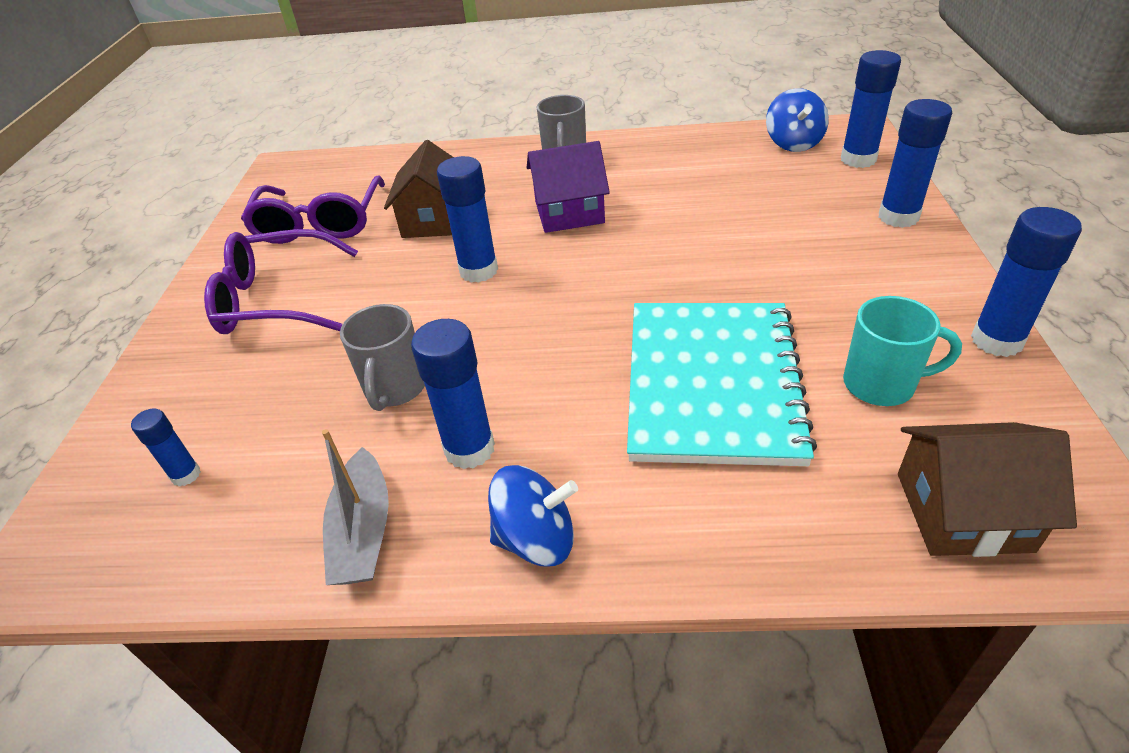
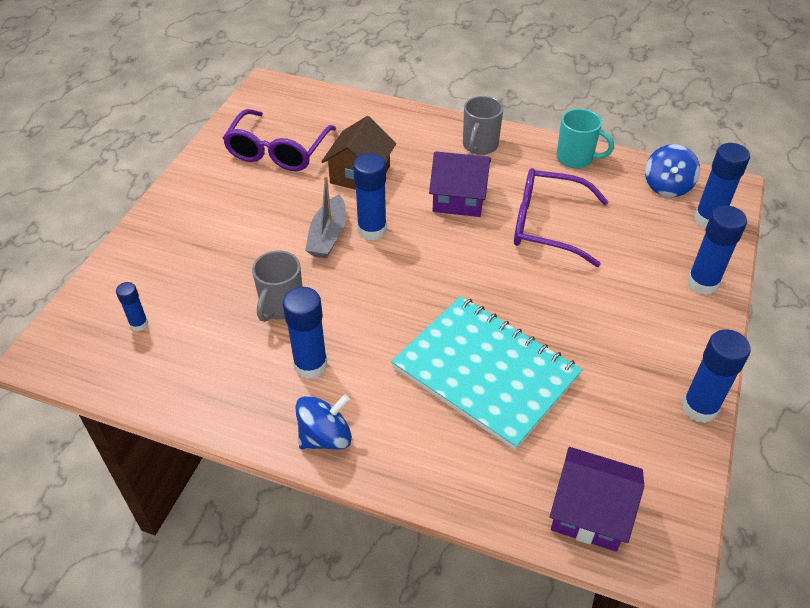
camera: 15 degrees right, 5 degrees up
(275, 299) = (228, 209): purple glasses -> purple glasses (546, 225)
(363, 531) = (229, 397): grey boat -> grey boat (328, 236)
(536, 539) = (325, 437): blue spinning top -> blue spinning top turned 45 degrees counterclockwise
(712, 383) = (485, 372): turquoise notebook -> turquoise notebook turned 75 degrees counterclockwise
(881, 384) = (597, 412): turquoise mug -> turquoise mug (576, 158)
(963, 511) = (590, 512): brown house -> purple house

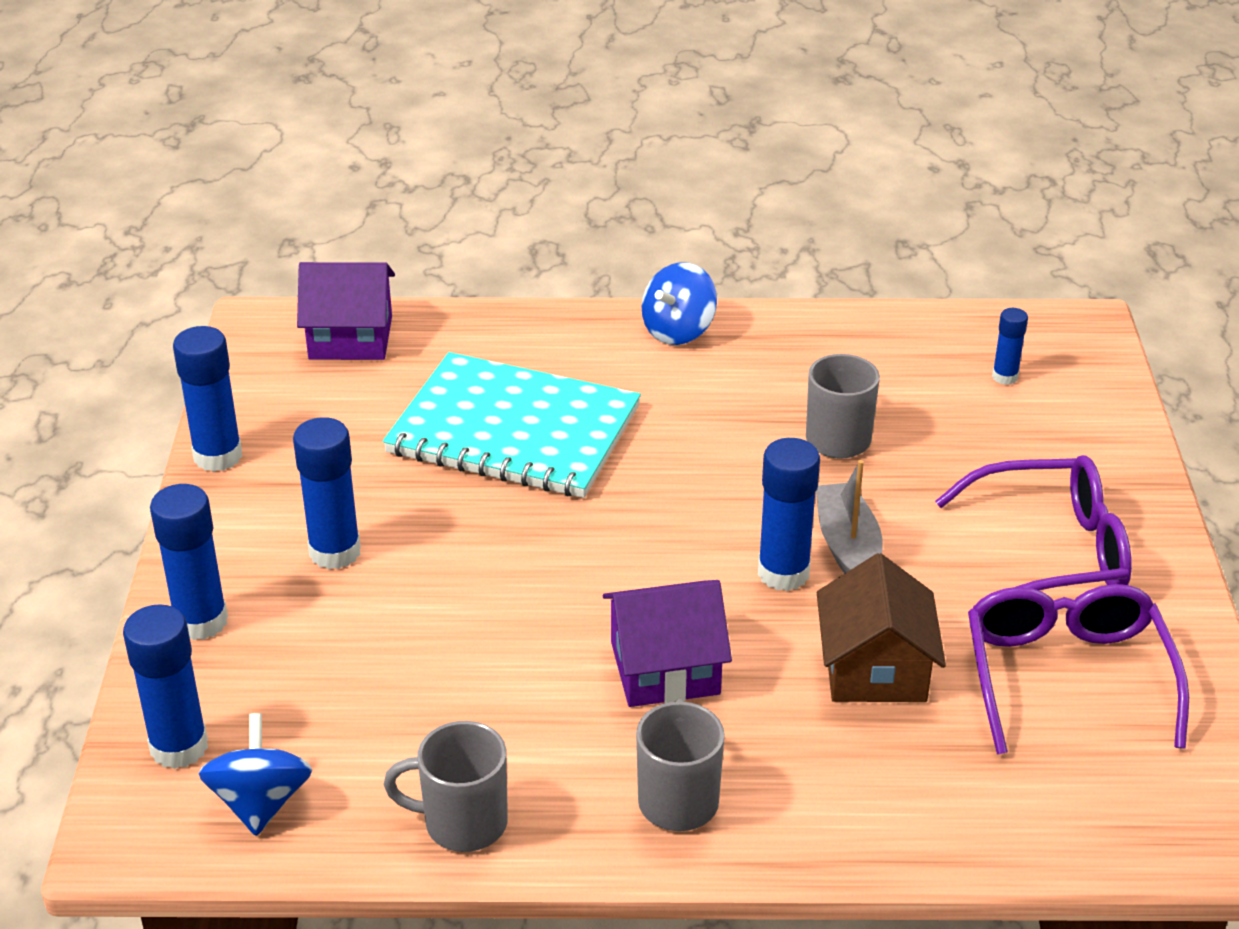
camera: 160 degrees right, 10 degrees down
(310, 365) = (746, 387): blue glue stick -> blue glue stick (335, 552)
(546, 225) = (486, 657): purple glasses -> purple glasses (1051, 552)
(576, 158) = (462, 823): turquoise mug -> grey mug

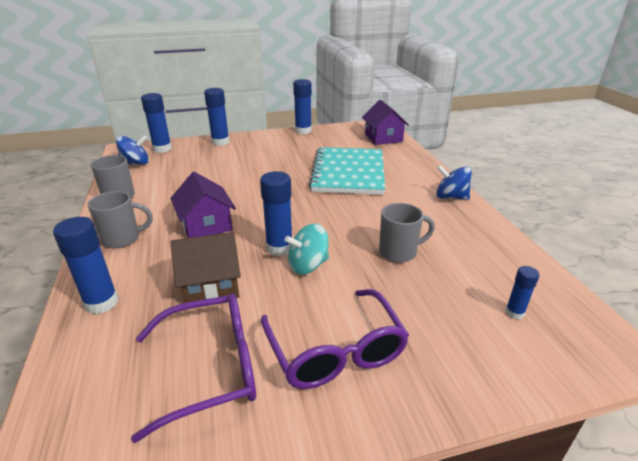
camera: 75 degrees right, 5 degrees down
(335, 552) = (260, 154): blue glue stick -> blue glue stick (101, 303)
(847, 546) = (308, 265): grey boat -> turquoise spinning top

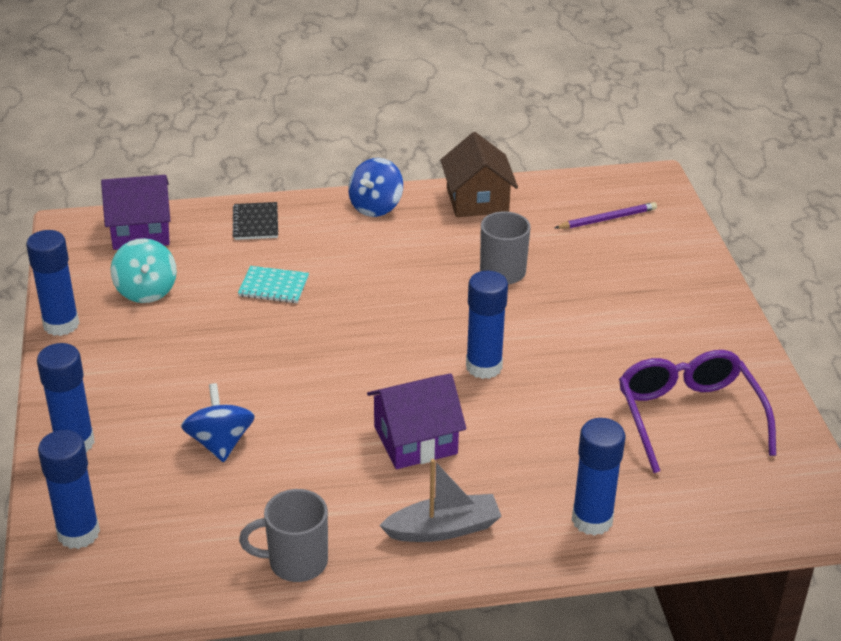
camera: 85 degrees left, 5 degrees up
(123, 239) = (443, 529): grey mug -> grey boat
(136, 163) = (147, 565): blue spinning top -> blue spinning top (220, 443)
(211, 285) = (559, 425): brown house -> brown house (477, 200)
(308, 265) = (524, 344): turquoise spinning top -> turquoise spinning top (146, 291)
(335, 351) = (662, 334): purple glasses -> none
(348, 172) = (273, 286): turquoise notebook -> turquoise notebook, size x0.40
(408, 163) = (256, 223): none -> black notebook
(514, 313) = (607, 219): blue glue stick -> purple pencil

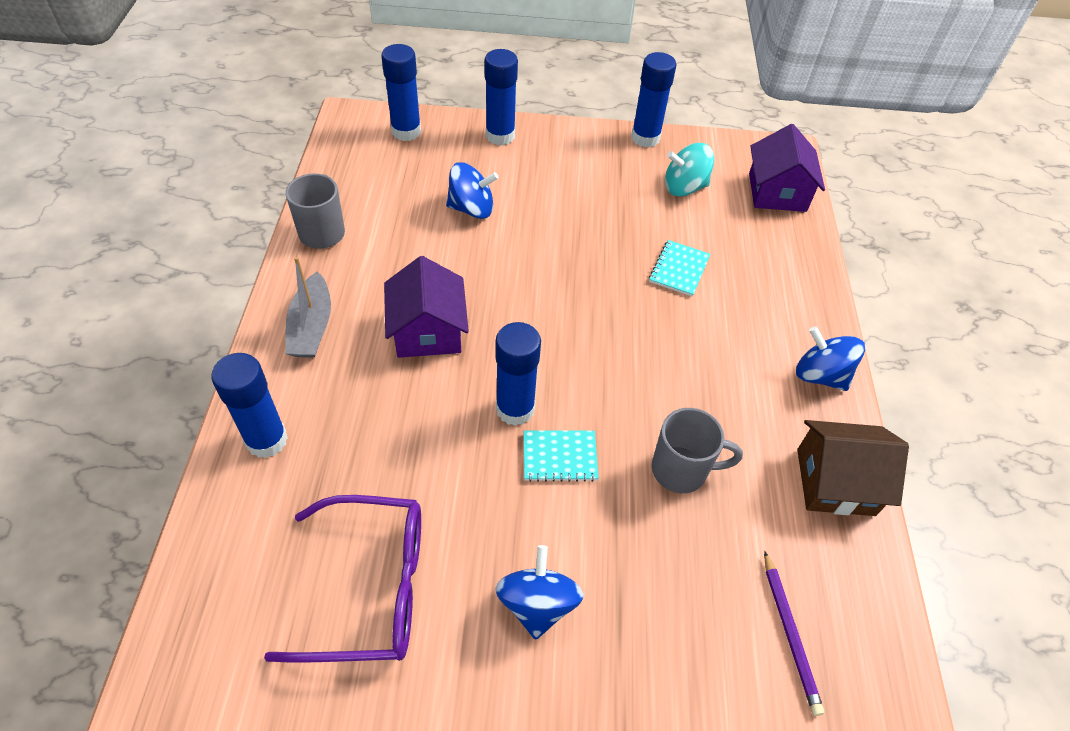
camera: 100 degrees right, 15 degrees up
(256, 223) = (790, 271): black notebook -> none
(520, 334) = (560, 457): none -> turquoise notebook
(651, 329) = (537, 604): none -> blue spinning top

